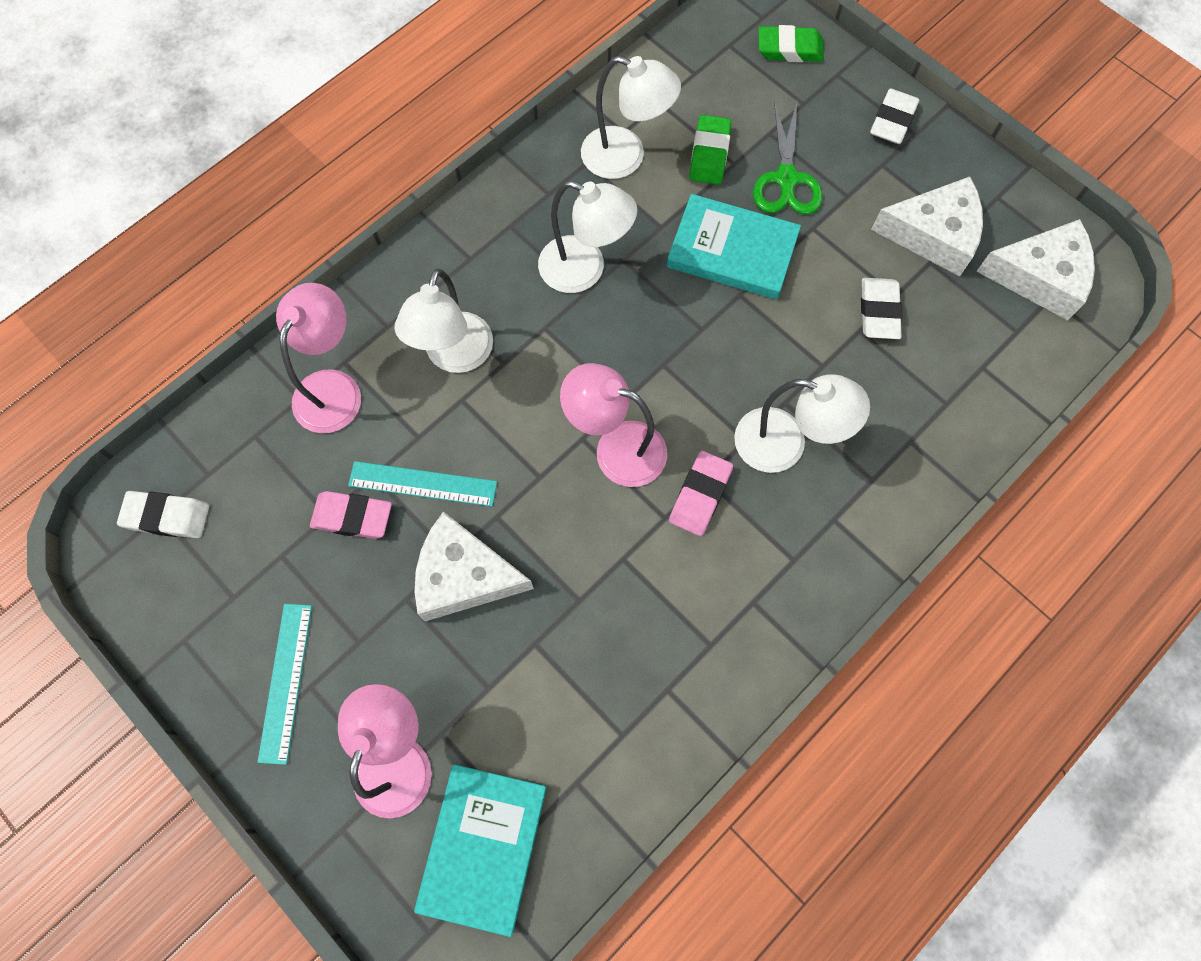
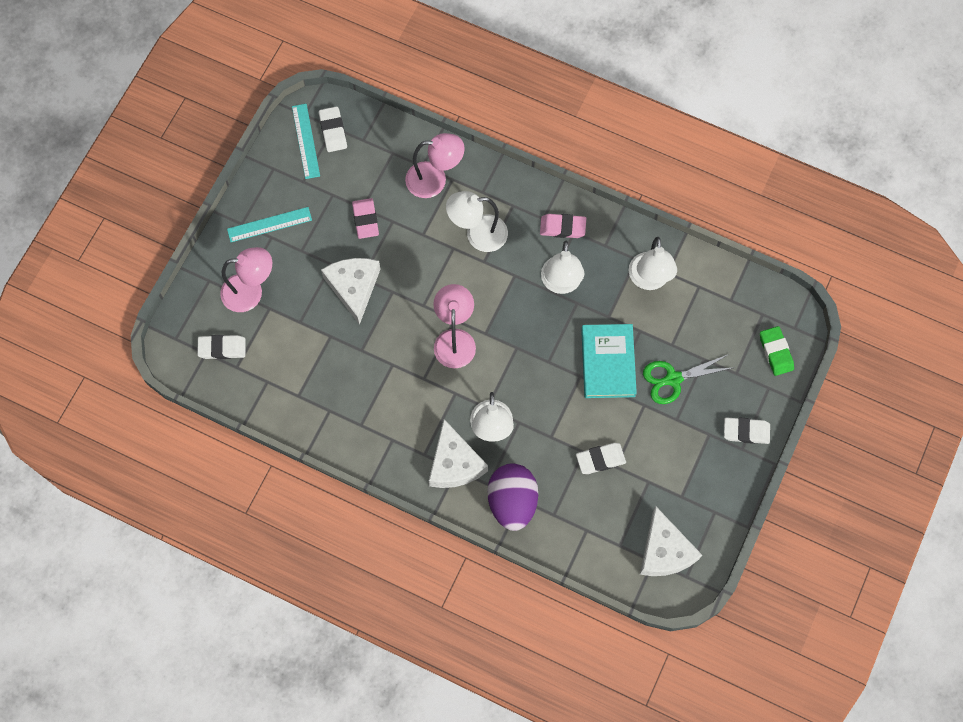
camera: 70 degrees right, 0 degrees up
(423, 483) = (397, 247): turquoise ruler -> turquoise ruler (306, 141)
(483, 847) = (222, 348): turquoise book -> white eraser
(700, 495) = (443, 393): pink eraser -> pink eraser (562, 227)
(709, 154) = (672, 328): green eraser -> none
(911, 454) = (512, 502): none -> purple egg
(933, 234) = (669, 478): white cheese -> white cheese (454, 463)

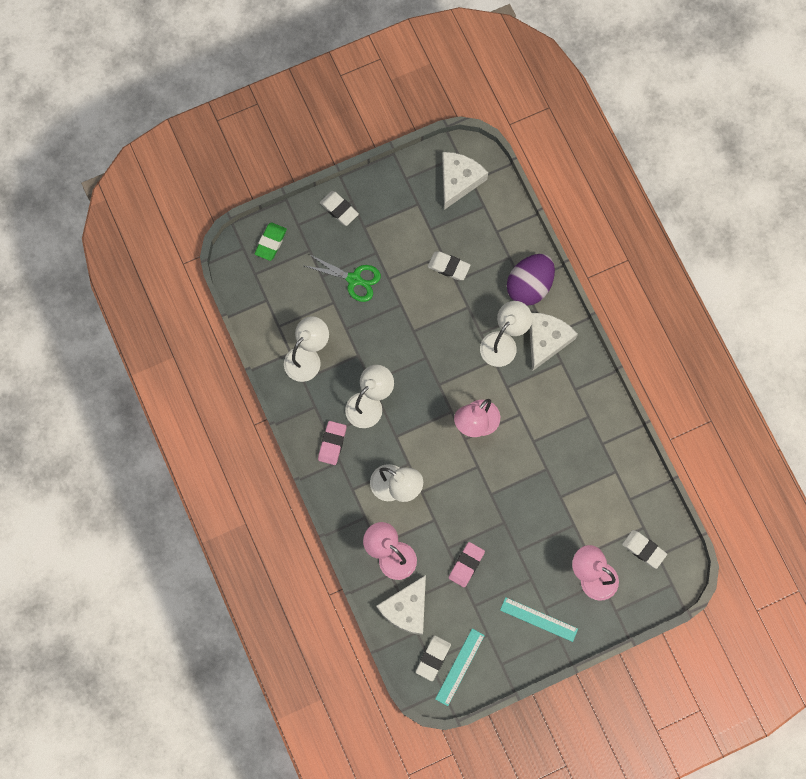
camera: 140 degrees left, 5 degrees up
(354, 287) = (516, 519): white cheese -> white cheese (407, 608)
(562, 227) = (332, 443): pink eraser -> pink eraser turned 60 degrees clockwise
(608, 362) = (386, 324): turquoise book -> none

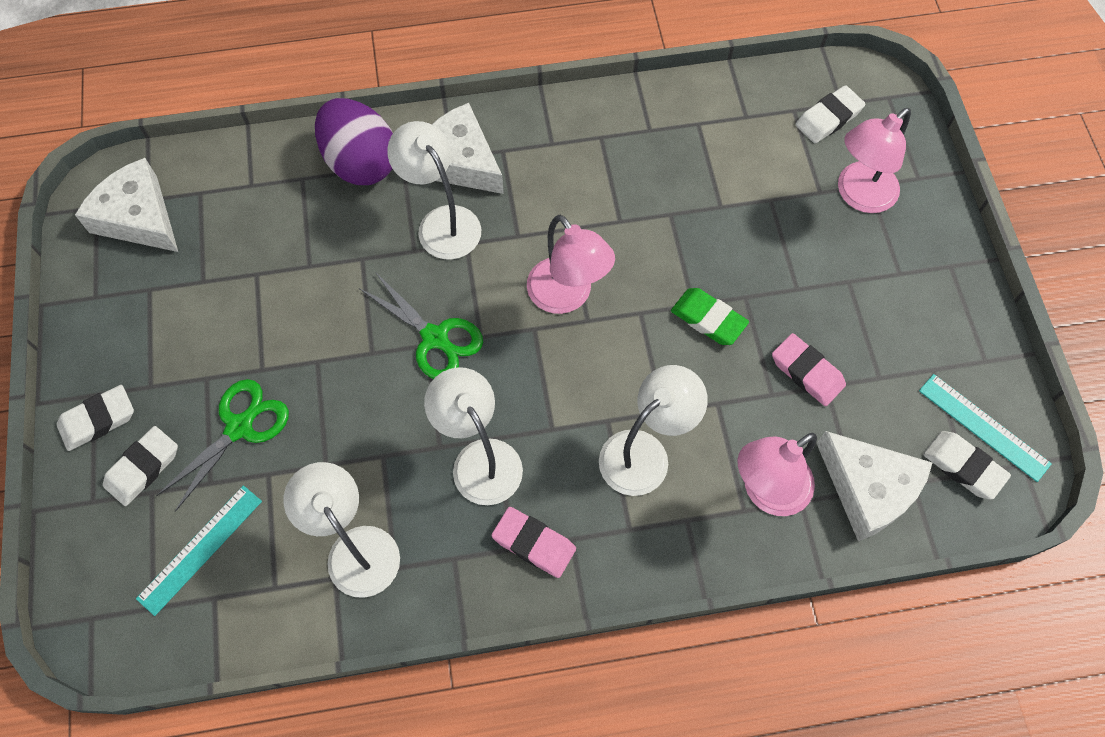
camera: 75 degrees left, 10 degrees down
(271, 242) = (104, 560): green eraser -> green eraser (708, 319)
(431, 361) = (435, 338): none -> green scissors
(448, 267) = (281, 270): white eraser -> white eraser (143, 468)
(538, 619) = (917, 286): turquoise ruler -> turquoise ruler (200, 549)

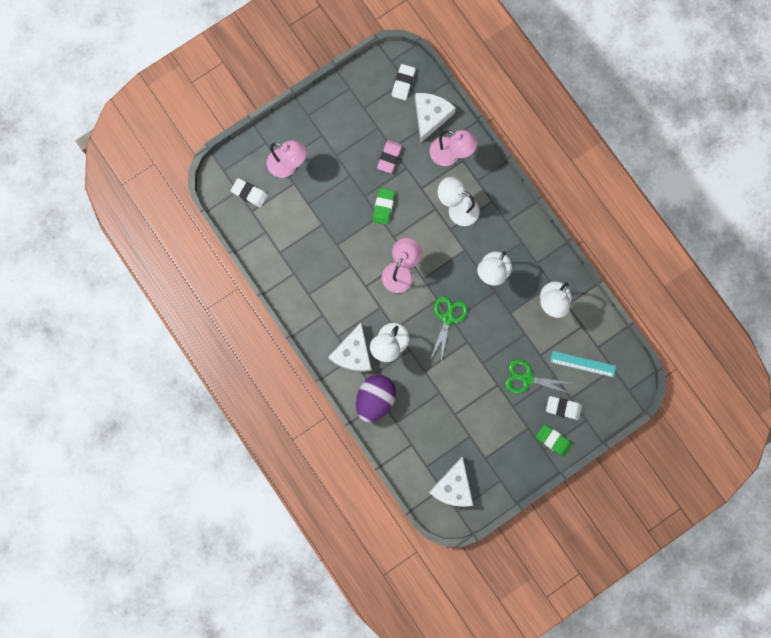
camera: 115 degrees left, 15 degrees up
(98, 420) = (553, 440): white eraser -> green eraser
(534, 544) = (516, 235): pink eraser -> none
(983, 427) = (381, 80): turquoise ruler -> none

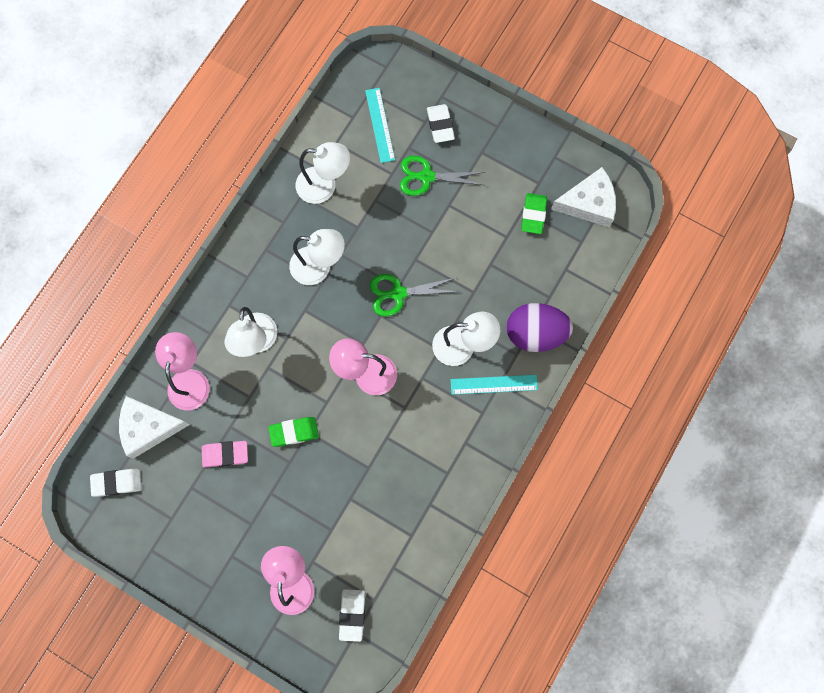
camera: 115 degrees left, 5 degrees down
(353, 353) = (494, 384): white cheese -> turquoise ruler
(526, 378) = (426, 177): green scissors -> green scissors turned 105 degrees clockwise
(553, 440) = (482, 121): green eraser -> green eraser (533, 215)

